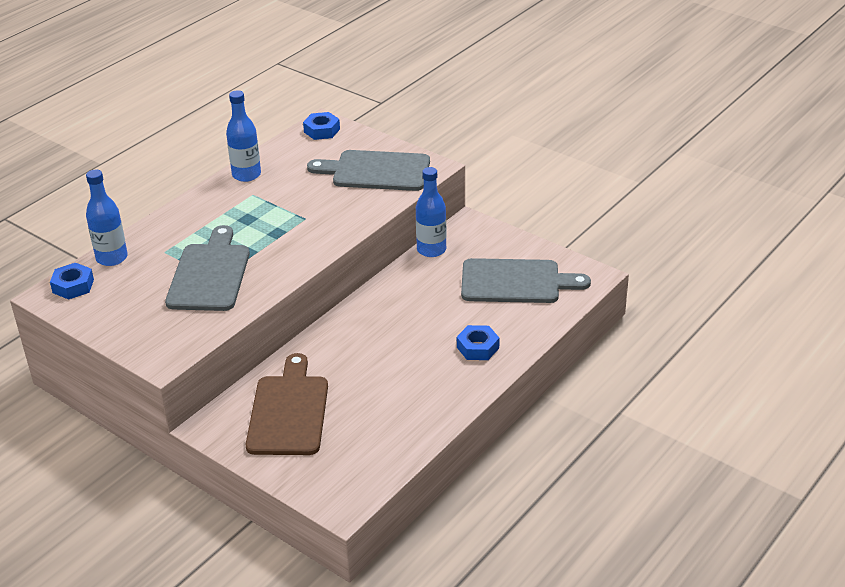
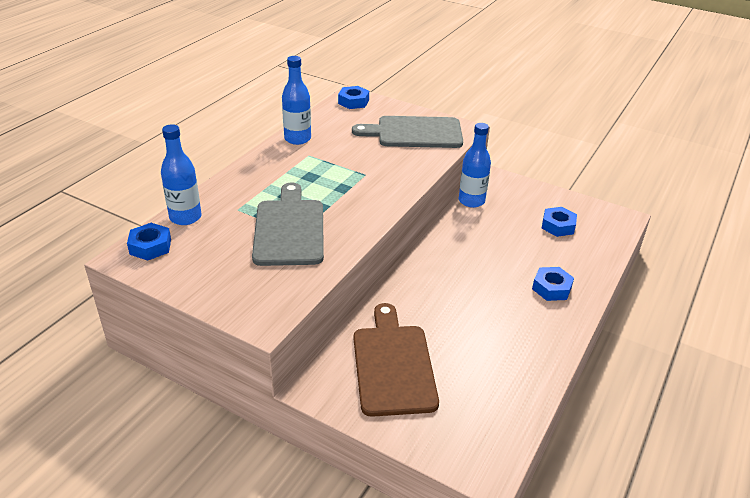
camera: 10 degrees left, 0 degrees up
(515, 282) = (558, 226): grey cutting board -> blue nut

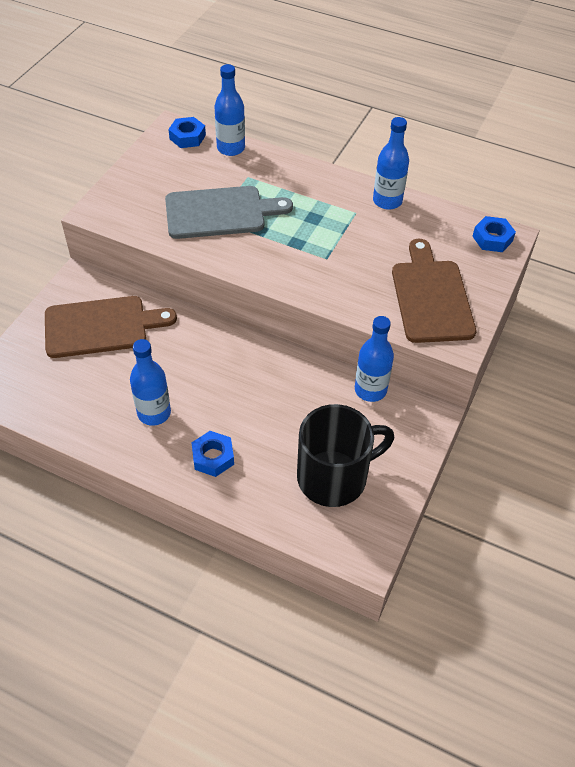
camera: 85 degrees right, 15 degrees up
(415, 133) = (431, 297): grey cutting board -> brown cutting board
(507, 324) = (154, 413): none -> blue bottle
(558, 226) = (334, 477): blue nut -> black mug

